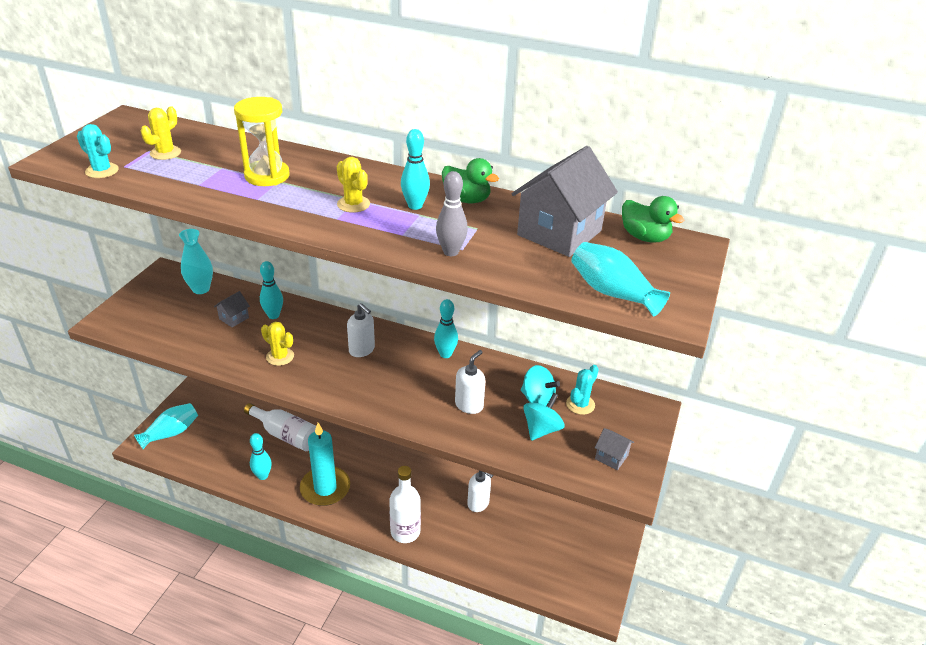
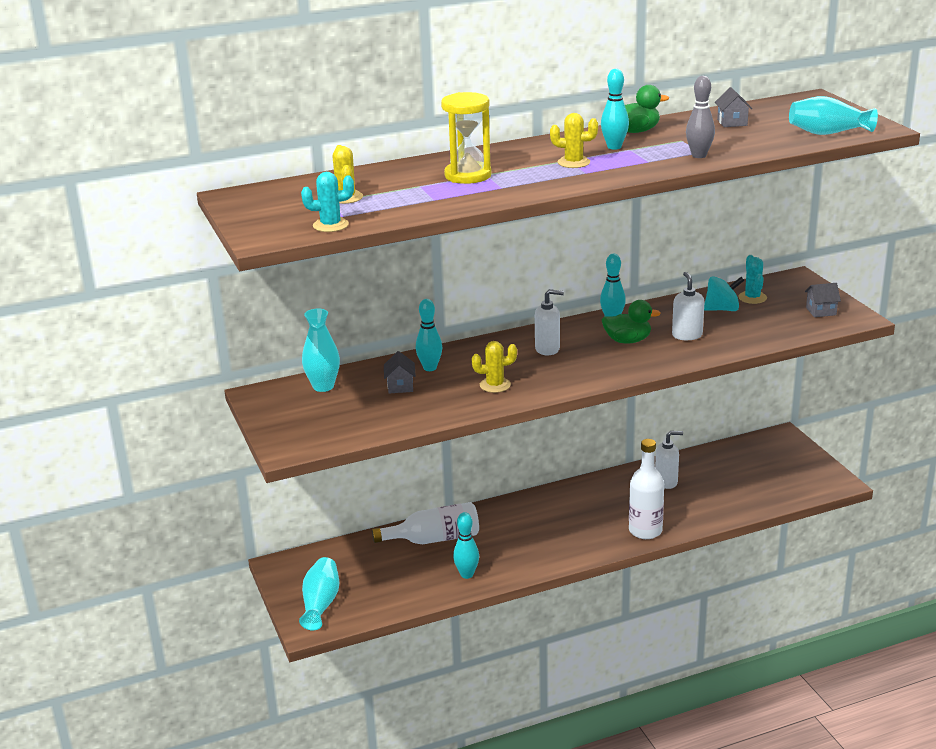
camera: 40 degrees left, 10 degrees down
(325, 488) = (535, 548): turquoise candle -> none
(541, 429) = (756, 321): turquoise spinning top -> none
(559, 233) = (732, 122): grey house -> grey house, size x0.44
(644, 237) = (780, 105): green duck -> green duck (627, 341)

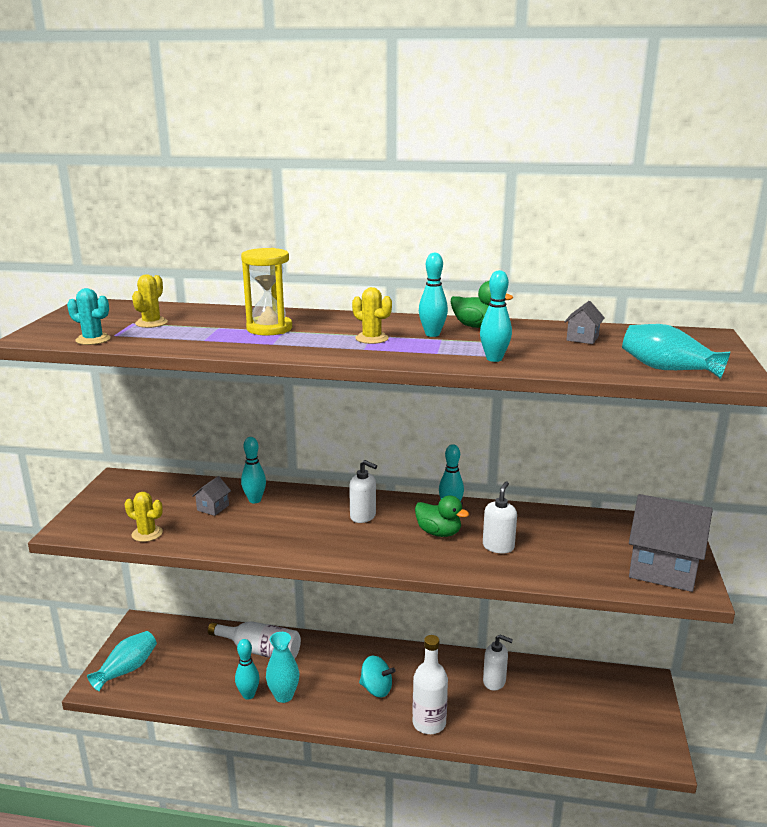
camera: 30 degrees right, 5 degrees down
(323, 386) = (164, 488): turquoise vase -> turquoise vase (284, 696)
(495, 385) = (279, 533): yellow cactus -> yellow cactus (147, 534)
(699, 155) = (494, 359): grey bowling pin -> turquoise bowling pin
(722, 309) = (563, 532): turquoise spinning top -> turquoise spinning top (376, 689)
(752, 298) = (606, 531): turquoise cactus -> none
(821, 311) = (663, 569): grey house -> grey house, size x2.28

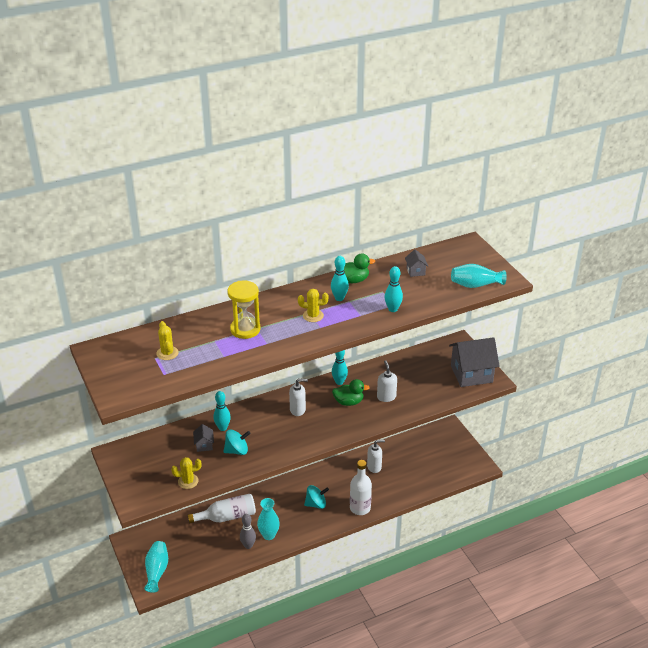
camera: 35 degrees left, 15 degrees up
(93, 339) = (159, 384): turquoise cactus -> none
(240, 527) = (237, 450): none -> turquoise spinning top
(248, 695) = (248, 545): turquoise bowling pin -> grey bowling pin

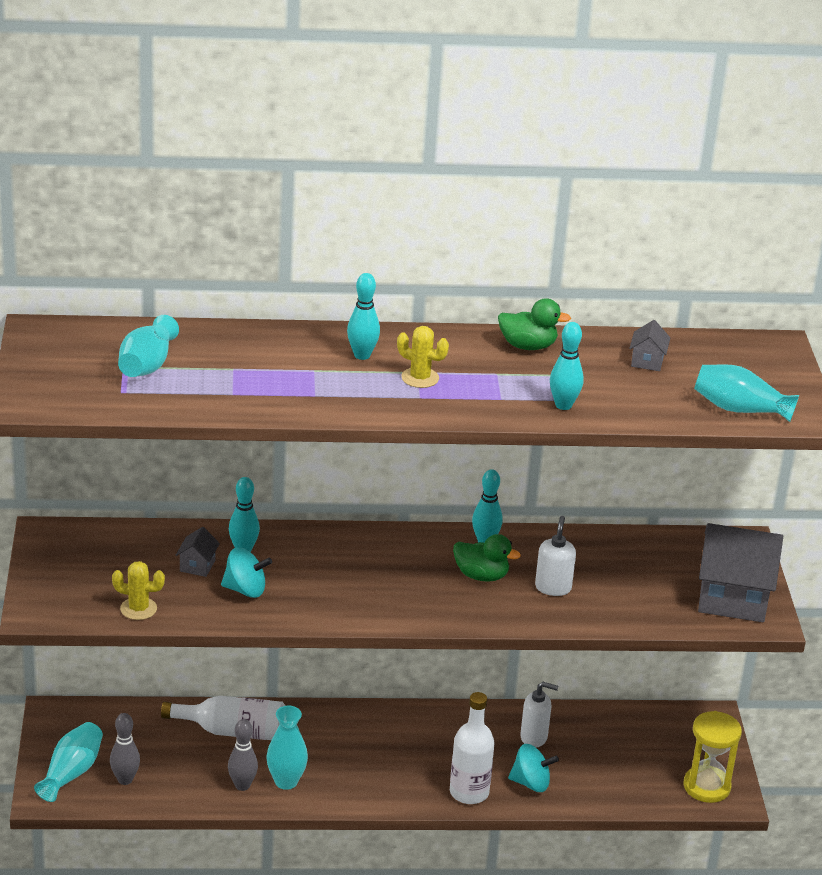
camera: 20 degrees right, 5 degrees down
(167, 353) = (147, 365): yellow cactus -> turquoise vase
(187, 564) = (125, 779): none -> grey bowling pin
(245, 329) = (294, 367): yellow hourglass -> yellow hourglass (706, 786)
(298, 410) = (386, 561): white soap dispenser -> none
(316, 504) = (395, 761): turquoise spinning top -> turquoise spinning top (531, 783)
(339, 298) = (483, 365): turquoise bowling pin -> turquoise bowling pin (362, 355)

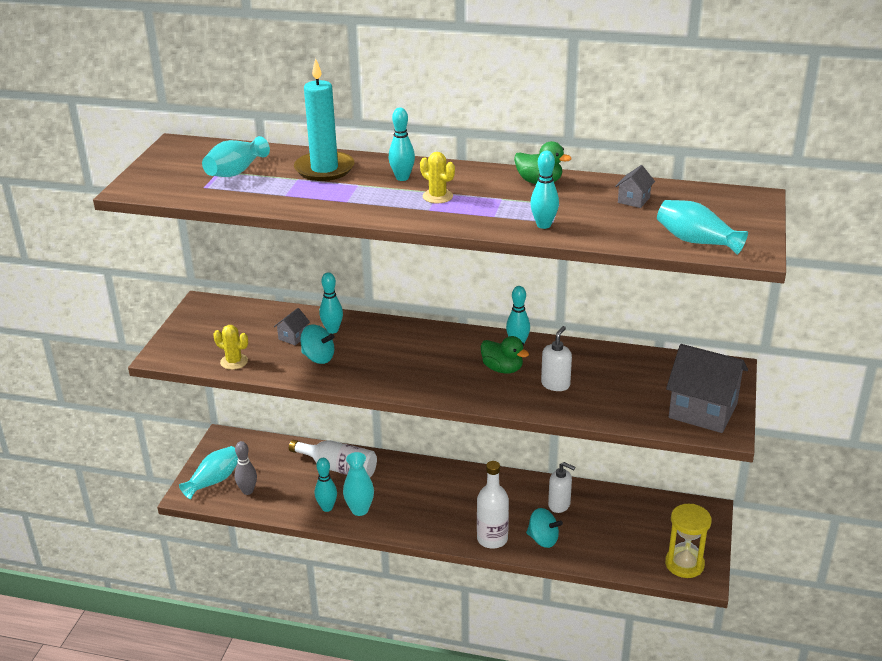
camera: 20 degrees right, 0 degrees up
(242, 785) = (327, 508): grey bowling pin -> turquoise bowling pin
(258, 351) = (324, 169): none -> turquoise candle

